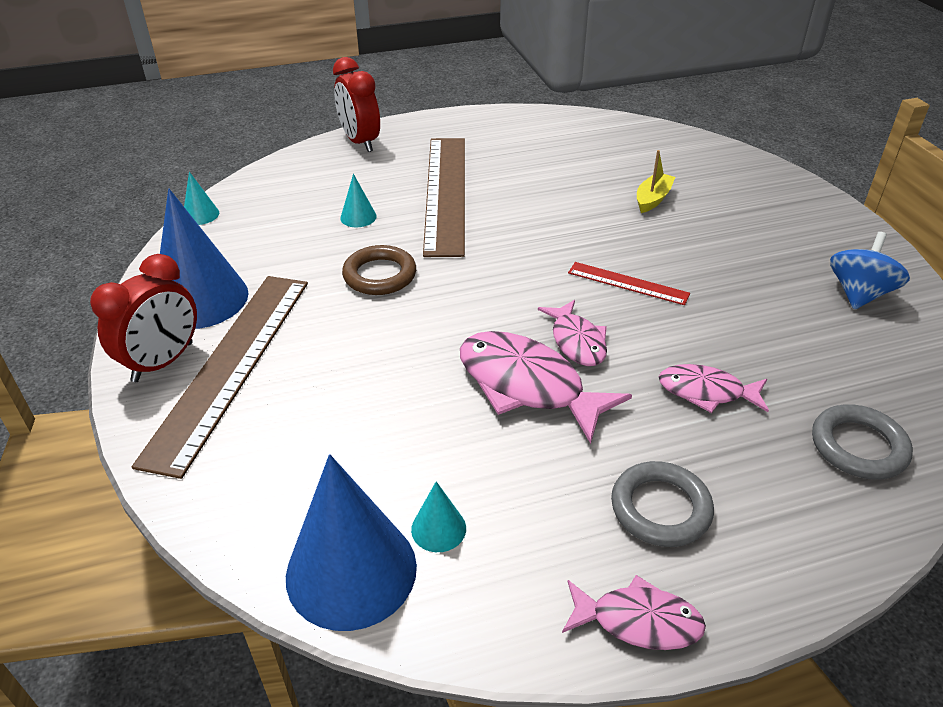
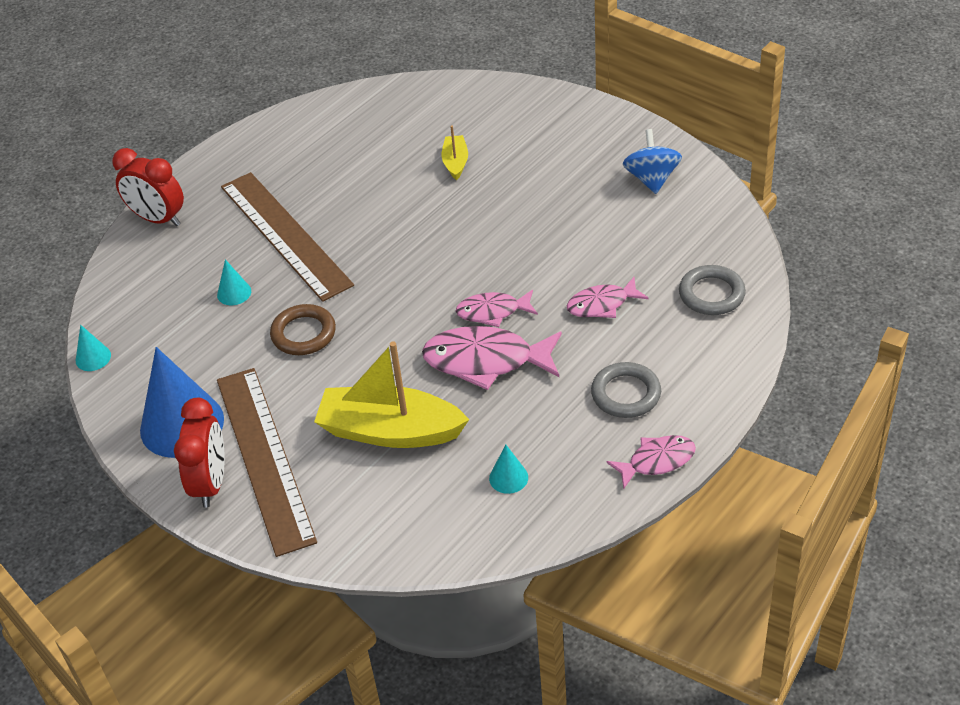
camera: 30 degrees left, 5 degrees up
(351, 570) = (479, 528): blue cone -> none
(366, 404) = (390, 431): none -> yellow boat
(577, 341) = (493, 312): pink fish -> pink fish turned 135 degrees clockwise
(628, 283) = (492, 248): red ruler -> none

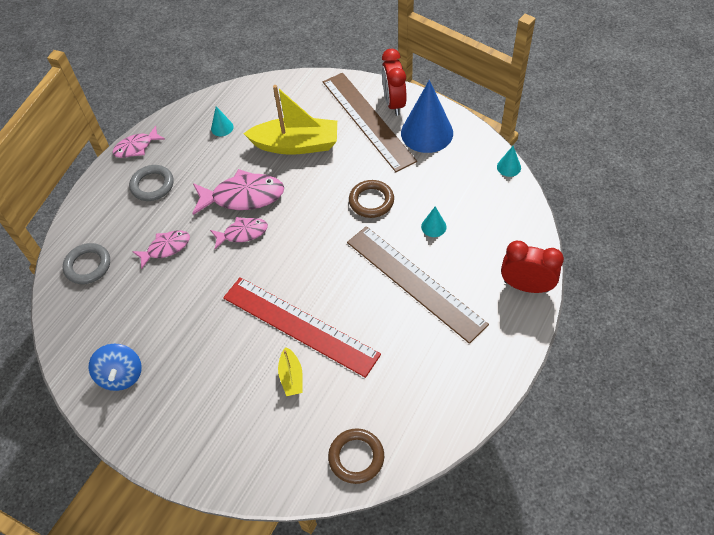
camera: 170 degrees right, 10 degrees up
(403, 100) = (356, 457): none -> brown ring
(436, 205) = (300, 325): none -> red ruler

